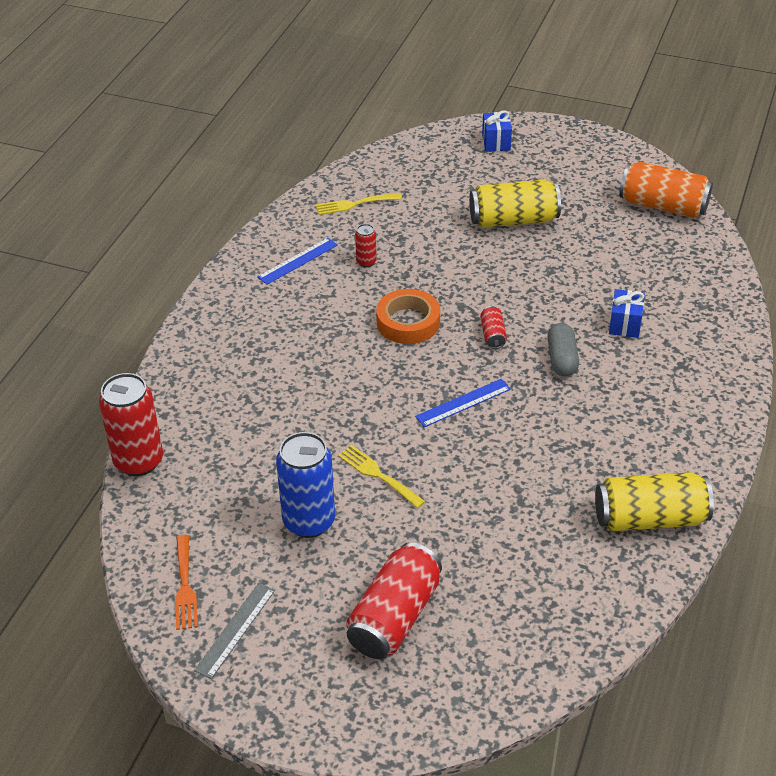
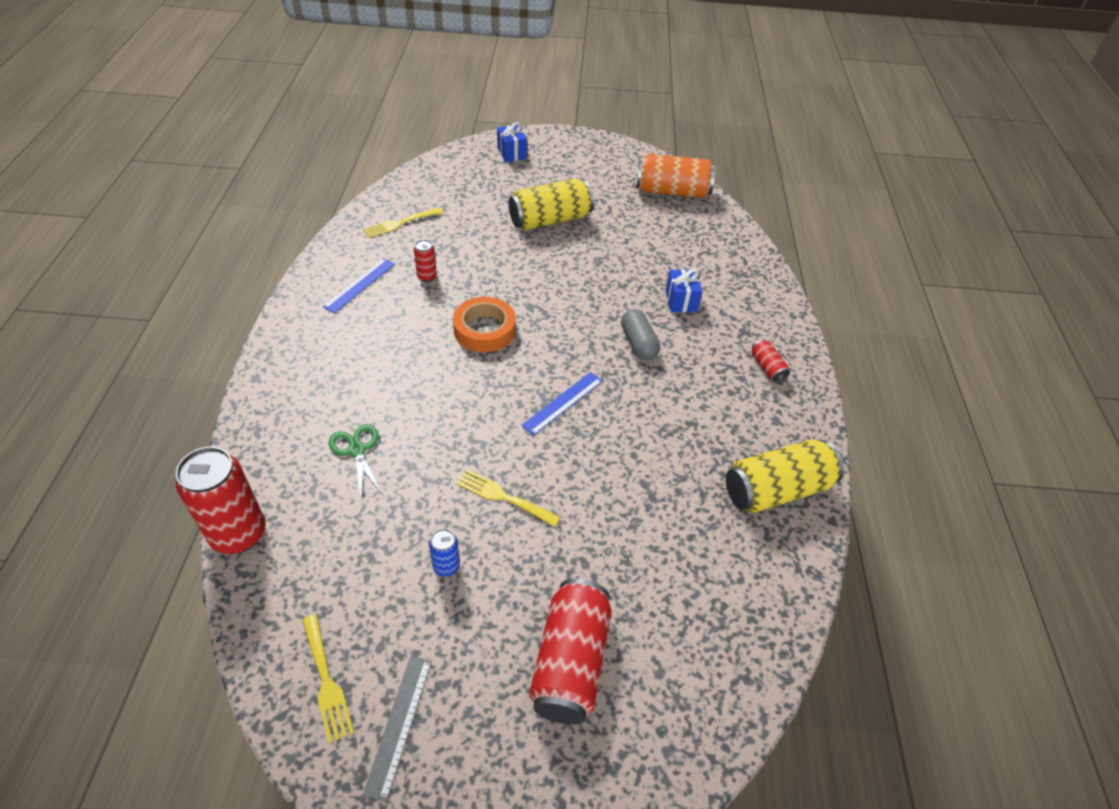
camera: 20 degrees left, 5 degrees up
(185, 586) = (326, 681): orange fork -> yellow fork
(256, 411) = (357, 450): none -> green scissors
(309, 521) = (446, 566): blue can -> blue can, size x0.47
(493, 335) = (568, 329): red can -> red can (767, 367)

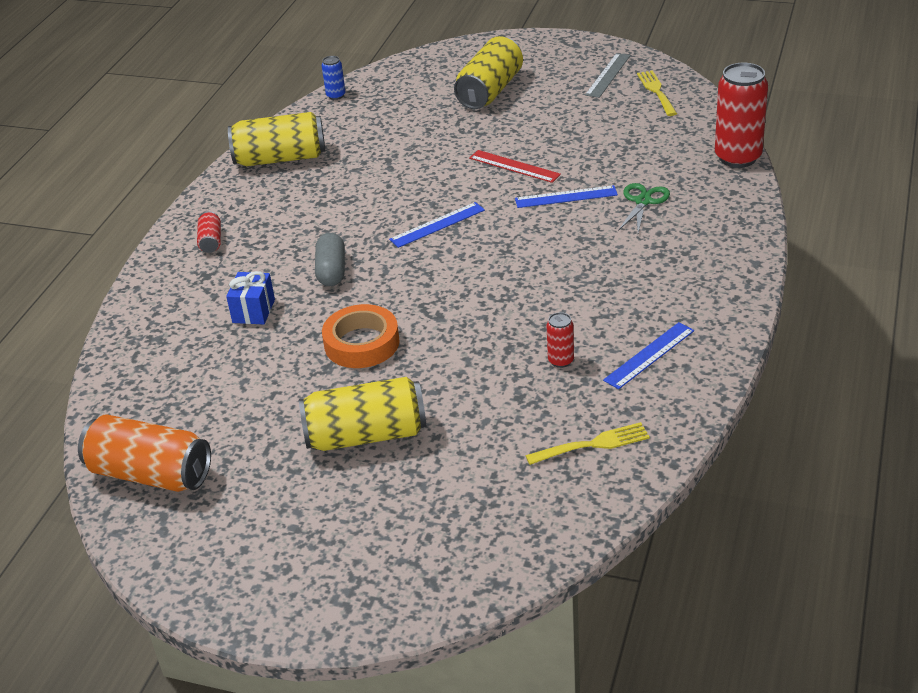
camera: 160 degrees left, 10 degrees down
(357, 450) = (643, 201): green scissors -> green scissors turned 150 degrees counterclockwise
(439, 451) = (566, 197): none -> blue ruler
(446, 566) = (569, 133): blue can -> blue can (336, 95)
(484, 330) = (500, 294): orange tape -> orange tape (362, 343)
(503, 497) = (514, 166): yellow fork -> red ruler
(512, 153) = (380, 580): blue gift -> none
(570, 662) = (490, 91): red can -> yellow can

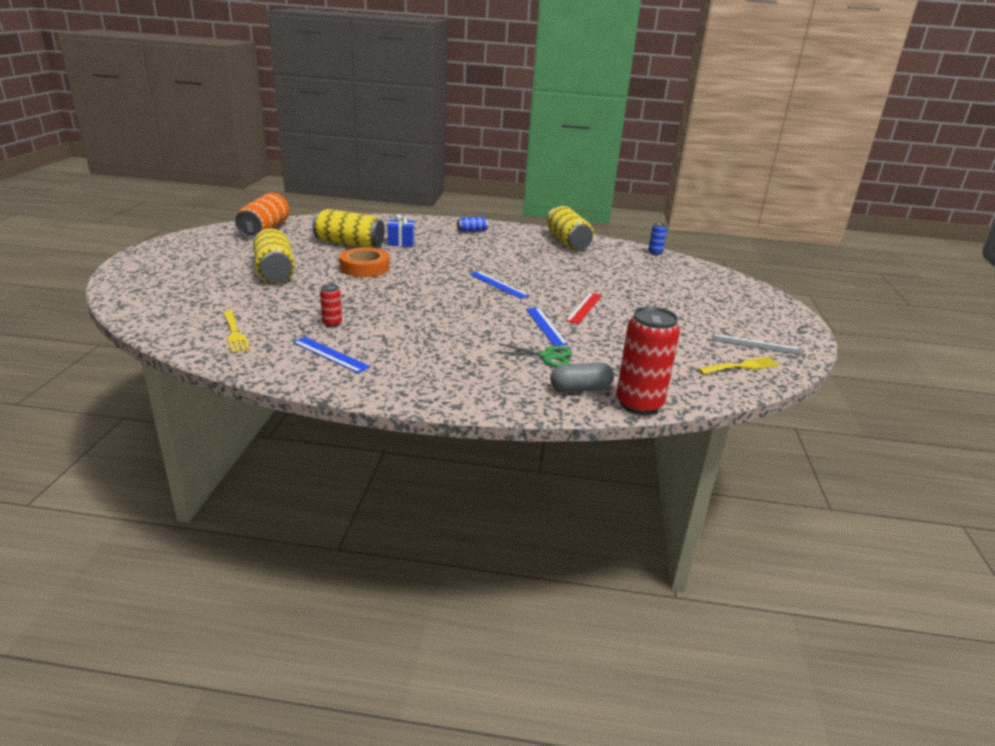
camera: 75 degrees right, 10 degrees down
(211, 241) = (471, 231): red can -> blue can
(331, 271) = (442, 258): grey capsule -> grey capsule (580, 389)
(490, 91) = (694, 299): yellow can -> yellow can (349, 244)

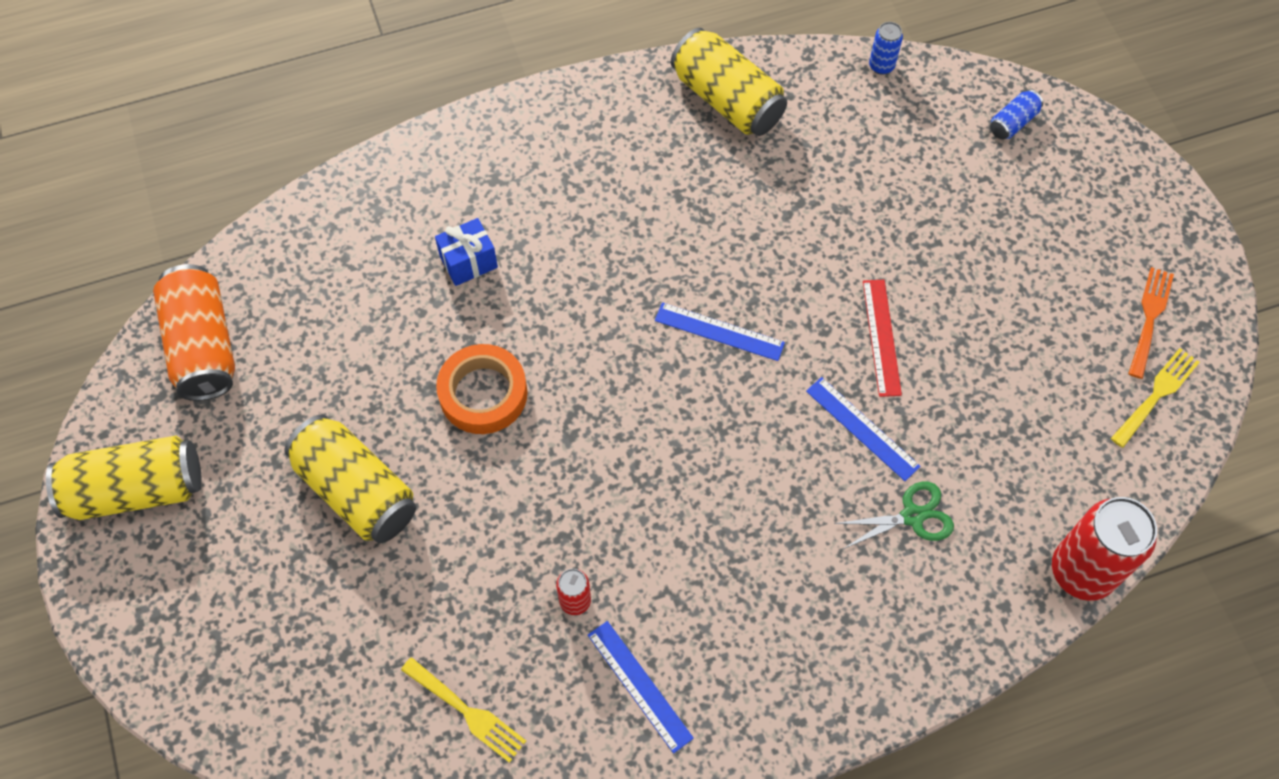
camera: 25 degrees left, 35 degrees up
(330, 354) = (639, 685): blue ruler -> blue ruler turned 45 degrees clockwise
(349, 244) = (390, 317): yellow can -> yellow can (136, 490)
(471, 231) = (548, 143): blue can -> blue can (1012, 122)
(580, 389) = (997, 576): grey capsule -> none
(755, 344) = (1150, 318): grey ruler -> orange fork

